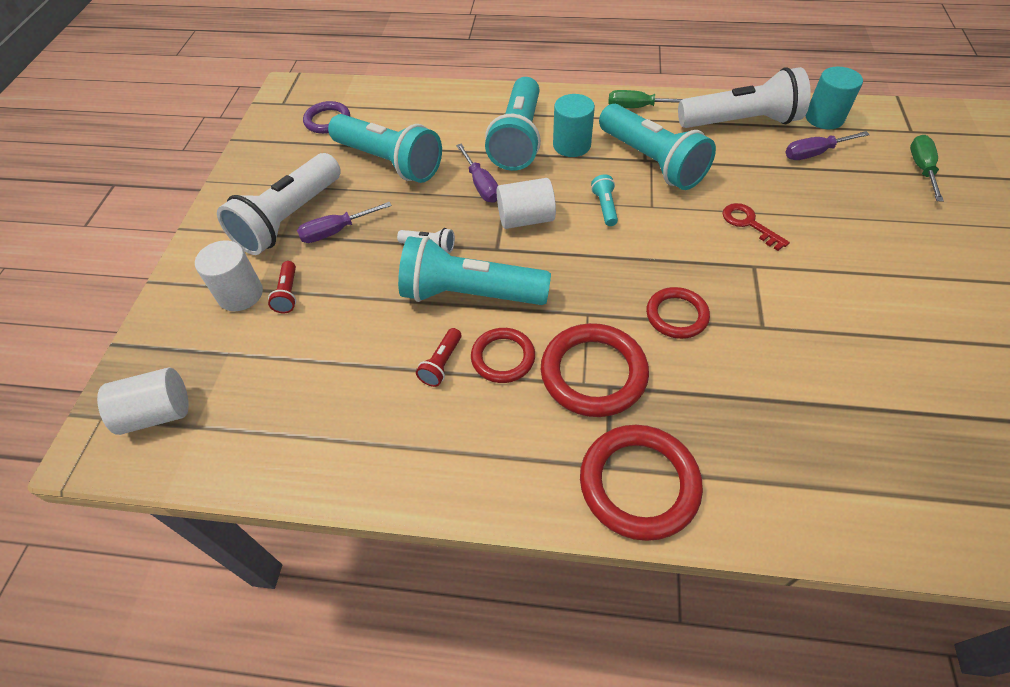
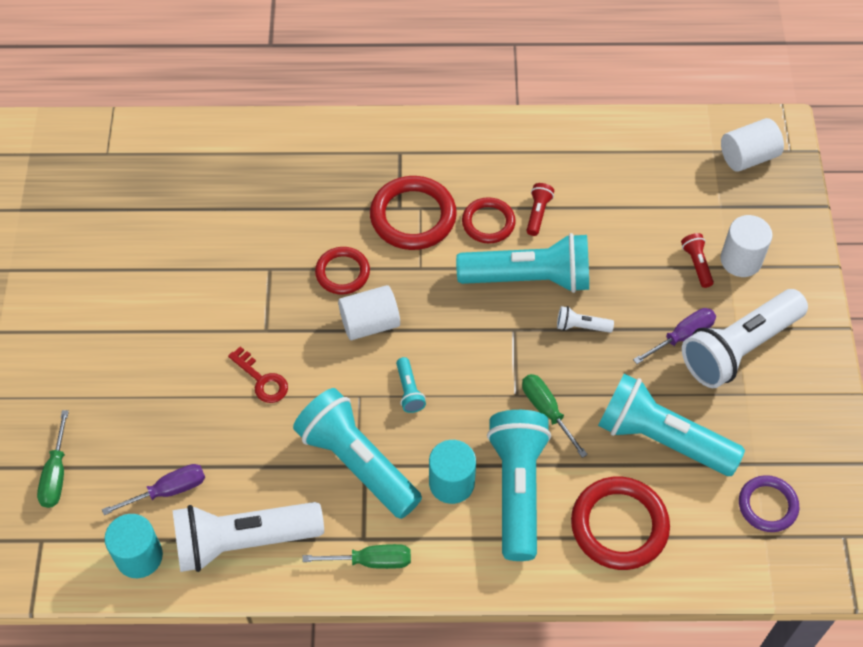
camera: 170 degrees right, 5 degrees up
(289, 219) = (739, 348): white flashlight -> white flashlight turned 150 degrees counterclockwise
(481, 185) = (547, 411): purple screwdriver -> green screwdriver
(525, 219) = (490, 368): white cylinder -> white cylinder (370, 323)
(639, 484) = (378, 143): red ring -> red ring (619, 525)

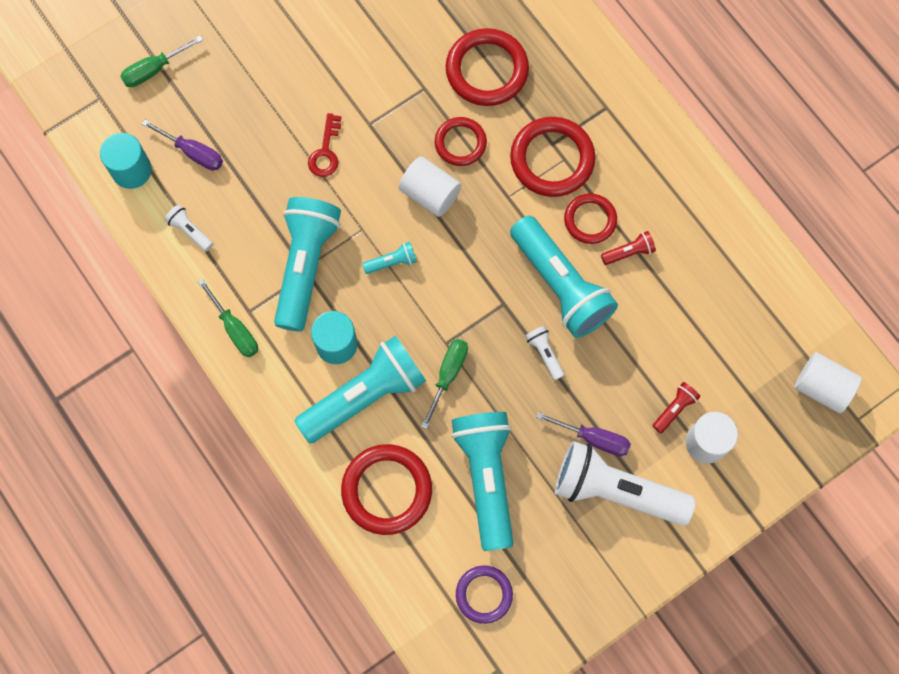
camera: 55 degrees right, 15 degrees up
(243, 541) = (190, 231): white flashlight -> white flashlight, size x0.41
(293, 214) = (487, 70): none -> red ring
(409, 391) = (392, 262): turquoise flashlight -> turquoise flashlight turned 150 degrees counterclockwise

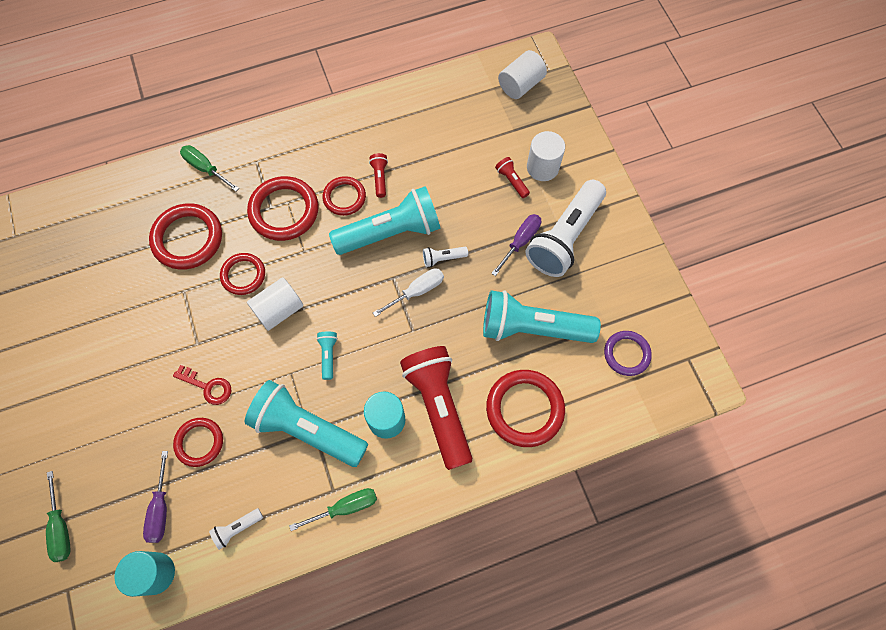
camera: 75 degrees left, 5 degrees down
(193, 152) = (161, 508): purple screwdriver -> purple screwdriver turned 135 degrees clockwise
(266, 165) = (199, 442): none -> red ring
(365, 395) = (438, 407): turquoise flashlight -> red flashlight
(448, 375) = (440, 336): green screwdriver -> green screwdriver (206, 168)
(494, 335) = (416, 291): none -> white screwdriver

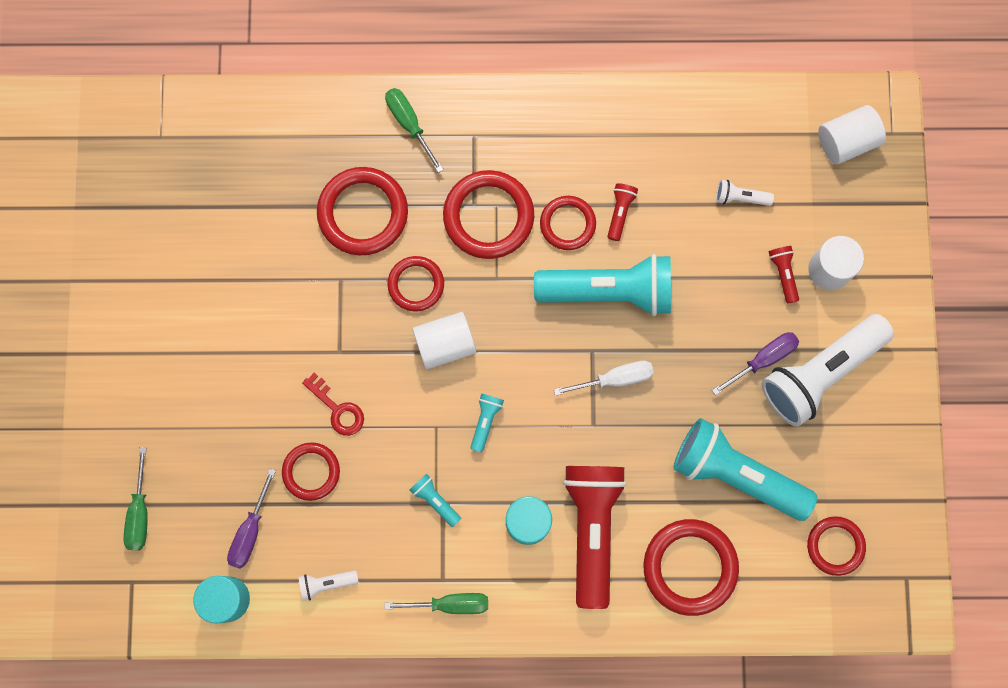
camera: 20 degrees right, 10 degrees up
(307, 429) = (435, 500): turquoise flashlight -> turquoise flashlight, size x0.41
(443, 258) = (661, 347): white flashlight -> white flashlight (740, 197)
(626, 354) = (835, 546): purple ring -> red ring

